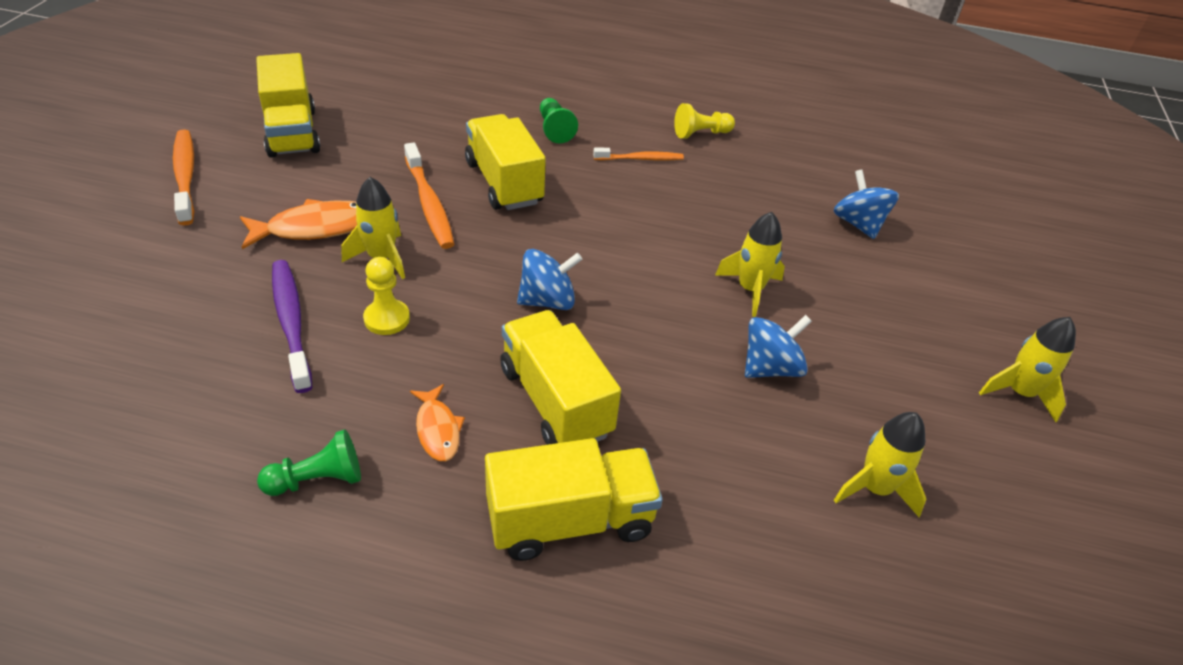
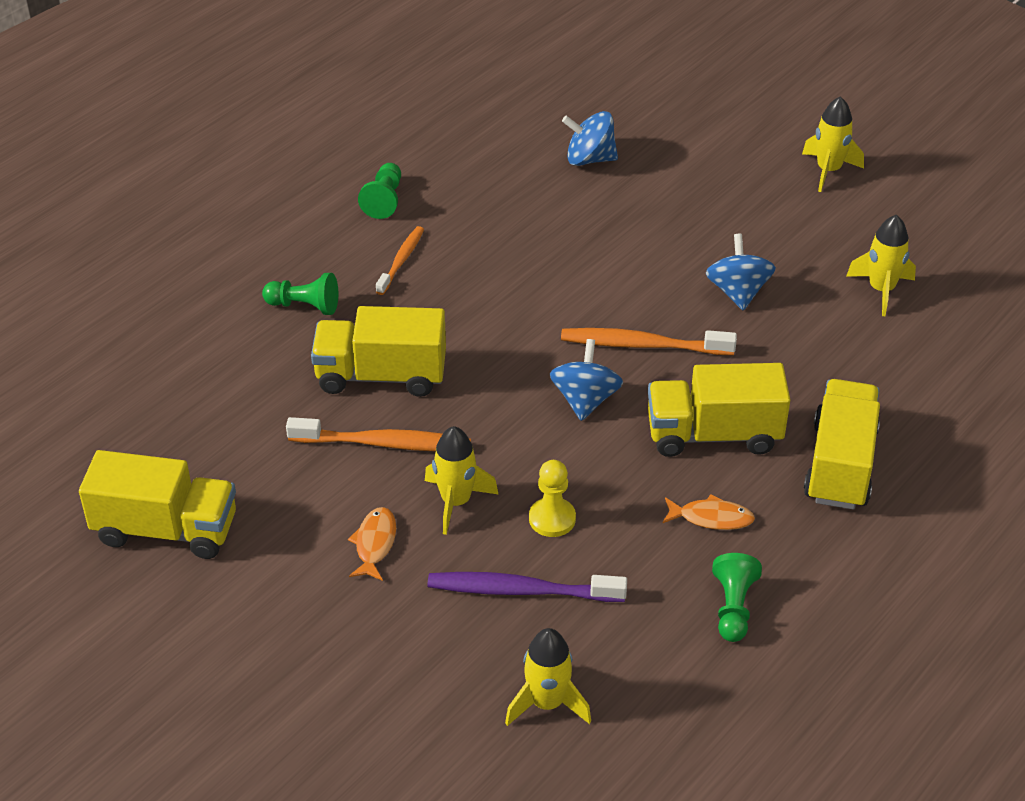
camera: 60 degrees left, 0 degrees up
(185, 176) = (202, 642): orange toothbrush -> orange toothbrush (642, 345)
(315, 228) = (375, 544): orange fish -> orange fish, size x0.60
(701, 134) = (384, 200): yellow pawn -> green pawn
(750, 289) = (639, 264): yellow rocket -> yellow rocket (547, 703)

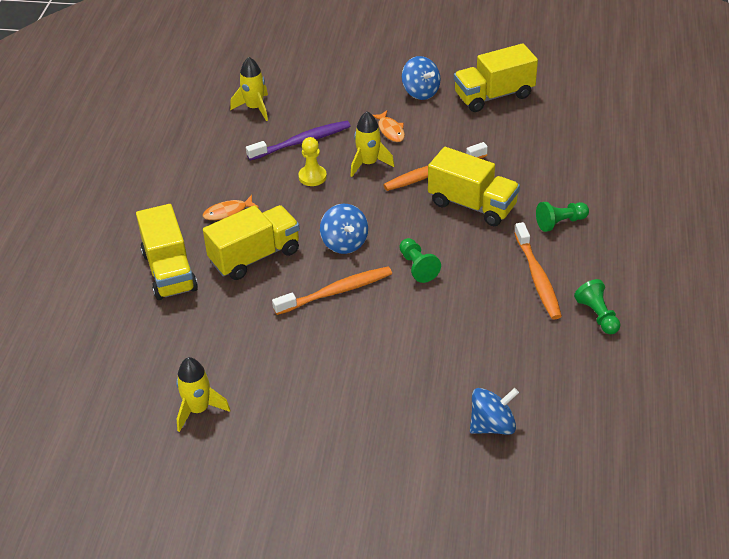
camera: 150 degrees right, 0 degrees up
(381, 375) = (472, 205): yellow truck -> yellow truck turned 60 degrees clockwise
(401, 260) = (537, 277): orange toothbrush -> orange toothbrush, size x1.58
(733, 608) = (191, 177): green pawn -> green pawn (417, 267)
(738, 292) = (300, 359): blue spinning top -> blue spinning top (420, 92)
(828, 170) = (296, 512): yellow rocket -> none

